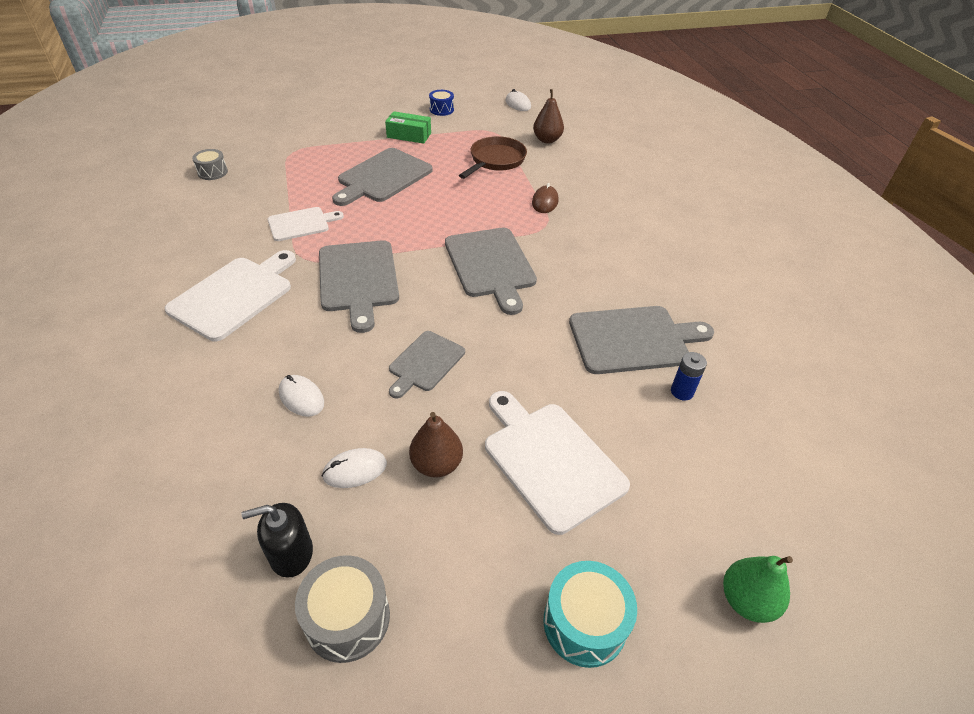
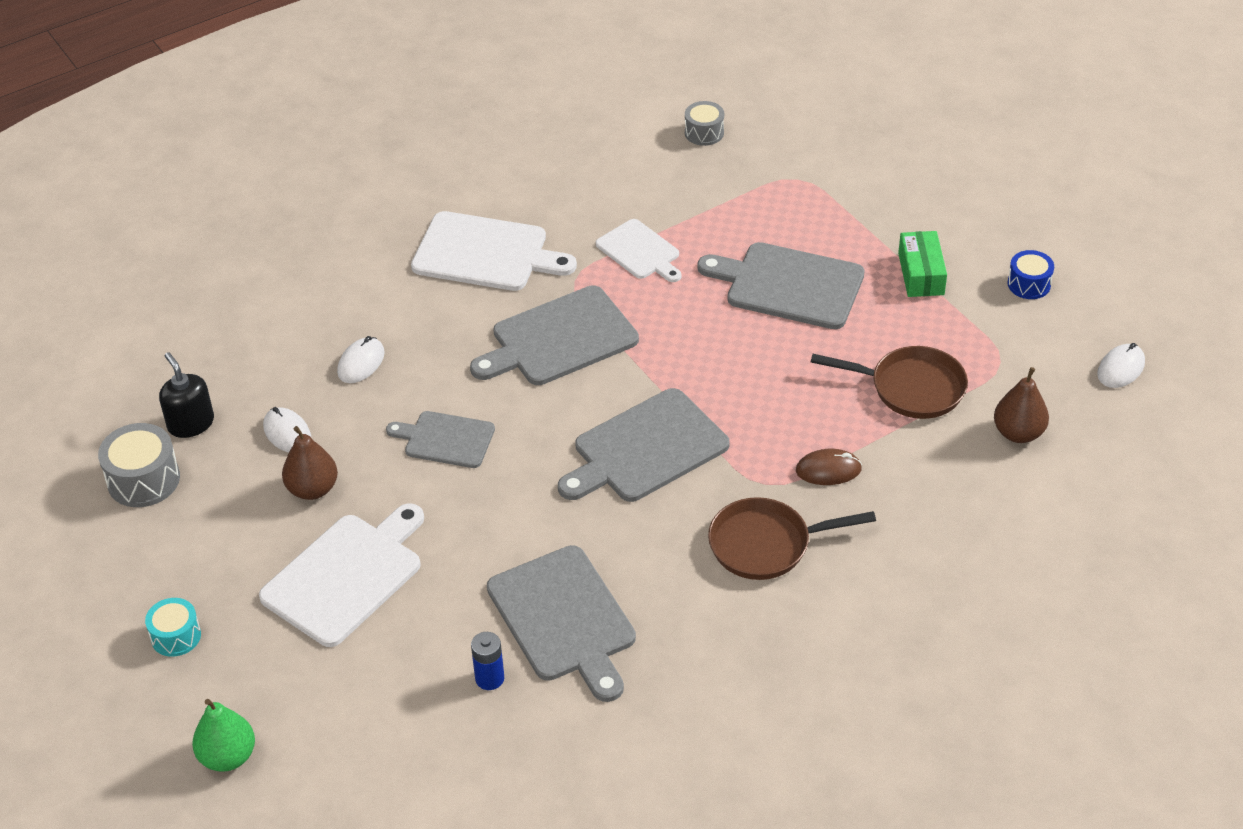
camera: 75 degrees right, 0 degrees up
(584, 623) = (176, 636): turquoise drum -> turquoise drum, size x0.64
(595, 238) = (766, 544): none -> brown pan

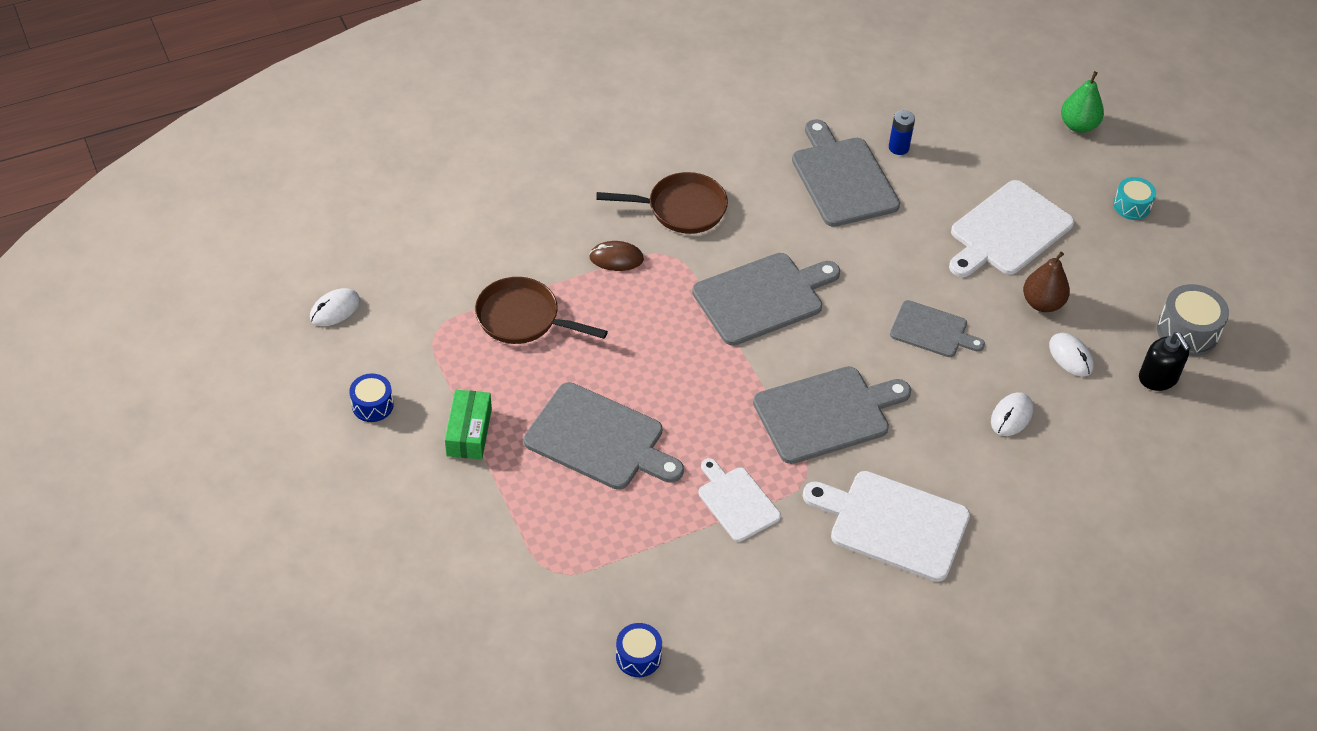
camera: 175 degrees left, 5 degrees up
(704, 133) = (638, 657): grey drum -> blue drum
(1018, 433) = (450, 266): brown pear -> none

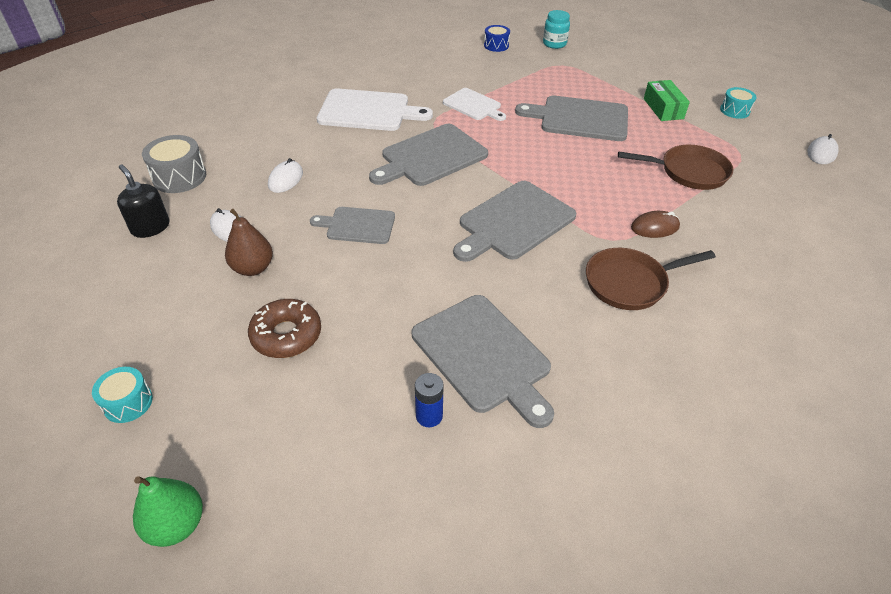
camera: 165 degrees right, 5 degrees down
(372, 405) = (734, 111): blue drum -> turquoise drum
(533, 638) = (554, 44): none -> turquoise jar
(1008, 231) = (286, 335): white cutting board -> brown donut
(1187, 332) = (107, 271): grey drum -> grey drum (179, 177)

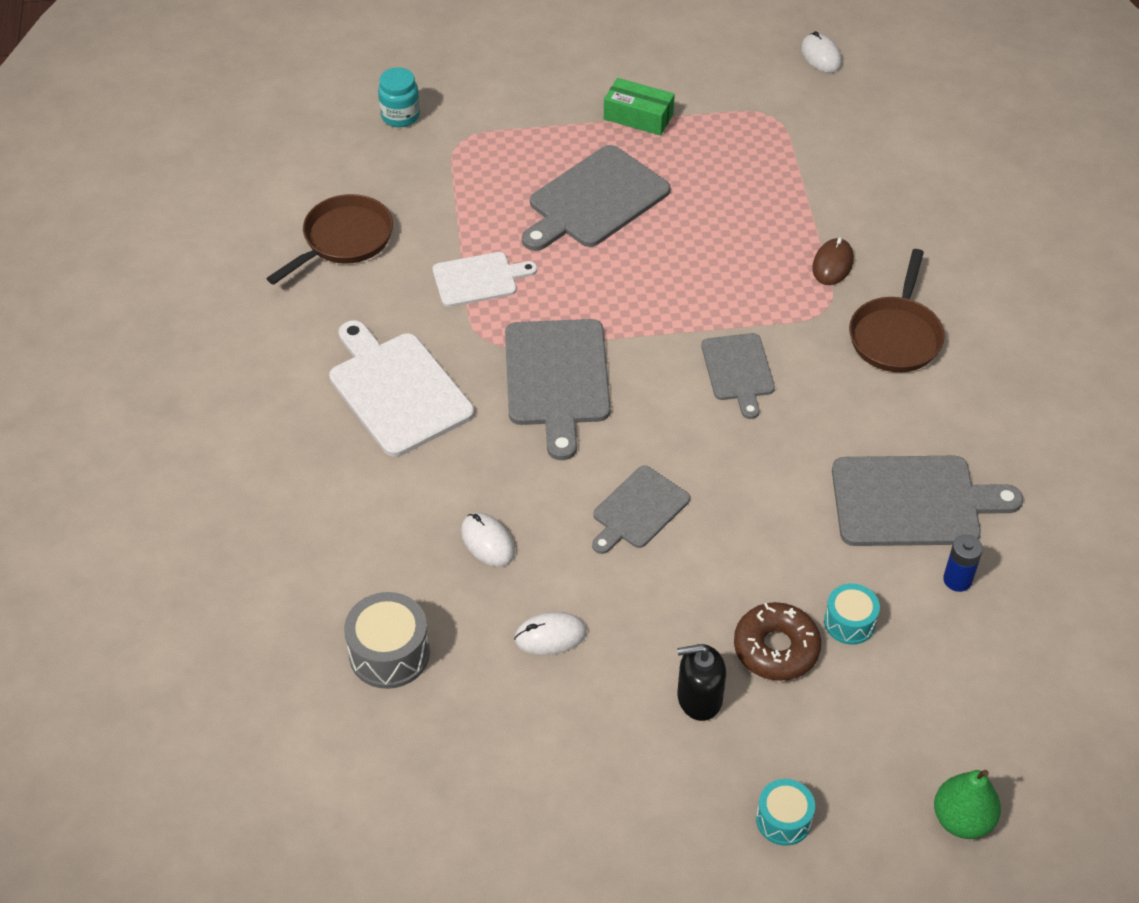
camera: 55 degrees left, 5 degrees up
(150, 227) = (483, 717): black soap dispenser -> black soap dispenser (699, 698)
(253, 268) = (643, 639): brown pear -> none
(368, 111) = (397, 390): white cutting board -> white cutting board turned 75 degrees counterclockwise
(496, 45) = (348, 174): blue drum -> none
(514, 222) = (738, 370): grey cutting board -> grey cutting board, size x0.61
(689, 172) = (769, 178): brown pan -> brown pan (344, 240)
(734, 111) = (694, 63): turquoise drum -> turquoise drum (849, 622)

